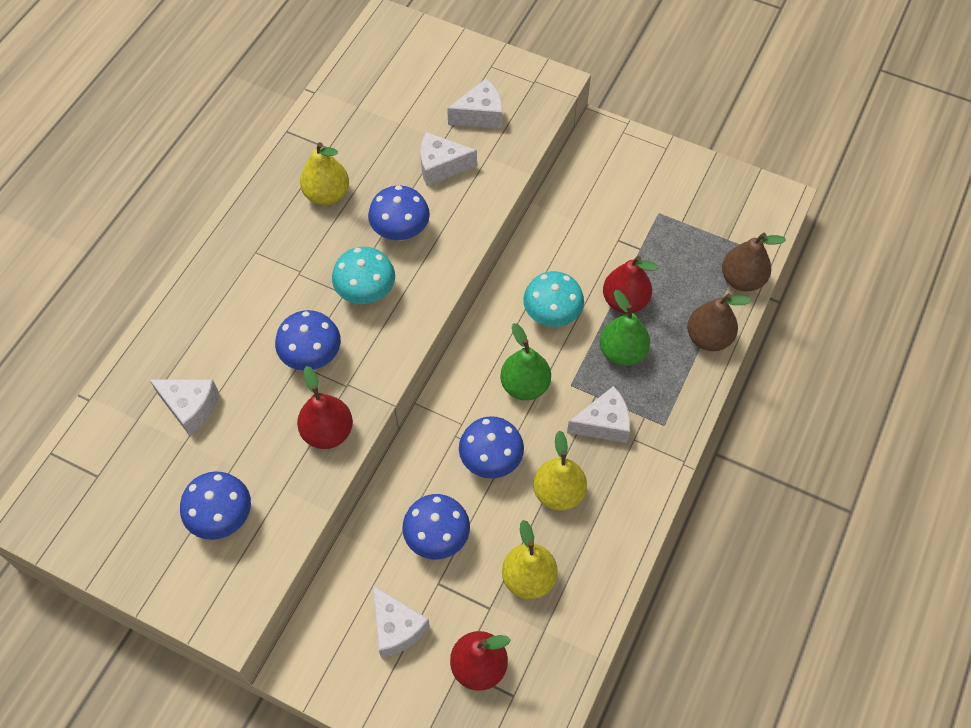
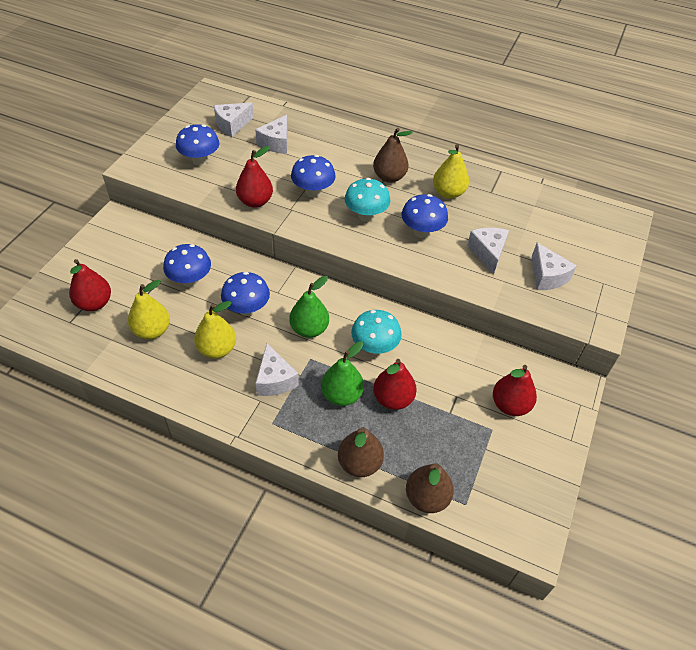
camera: 85 degrees right, 10 degrees down
(288, 260) = (389, 177): none -> brown pear
(396, 628) = (130, 262): white cheese -> white cheese (232, 125)
(627, 193) = (510, 405): none -> red pear

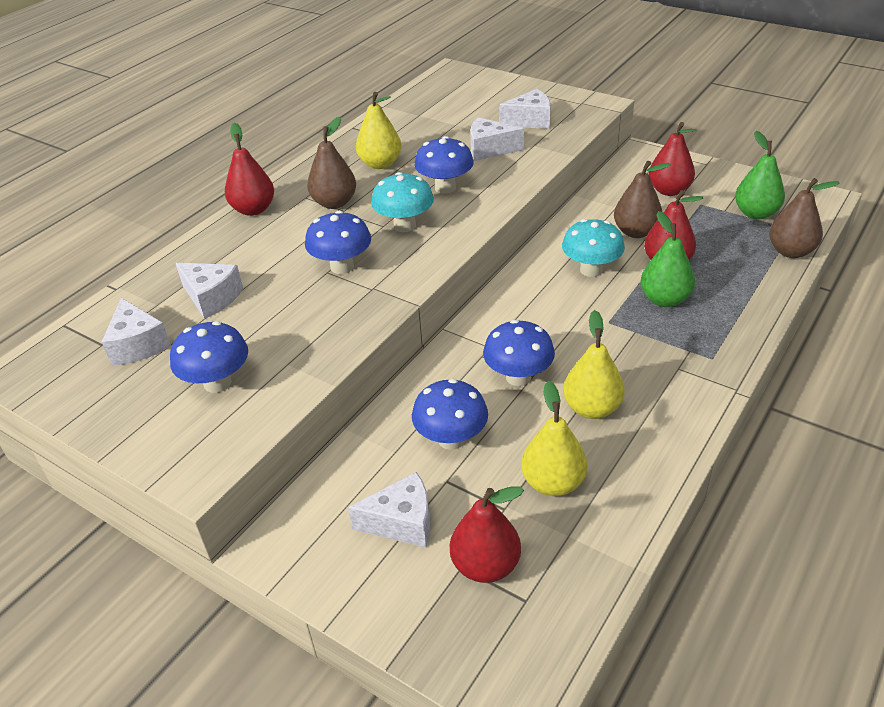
camera: 75 degrees left, 10 degrees down
(255, 201) = (345, 322): red pear -> red pear (253, 209)
(275, 380) = (644, 354): white cheese -> white cheese (402, 522)
(309, 329) = (559, 320): green pear -> green pear (755, 213)
(359, 463) = (758, 292): brown pear -> brown pear (636, 232)

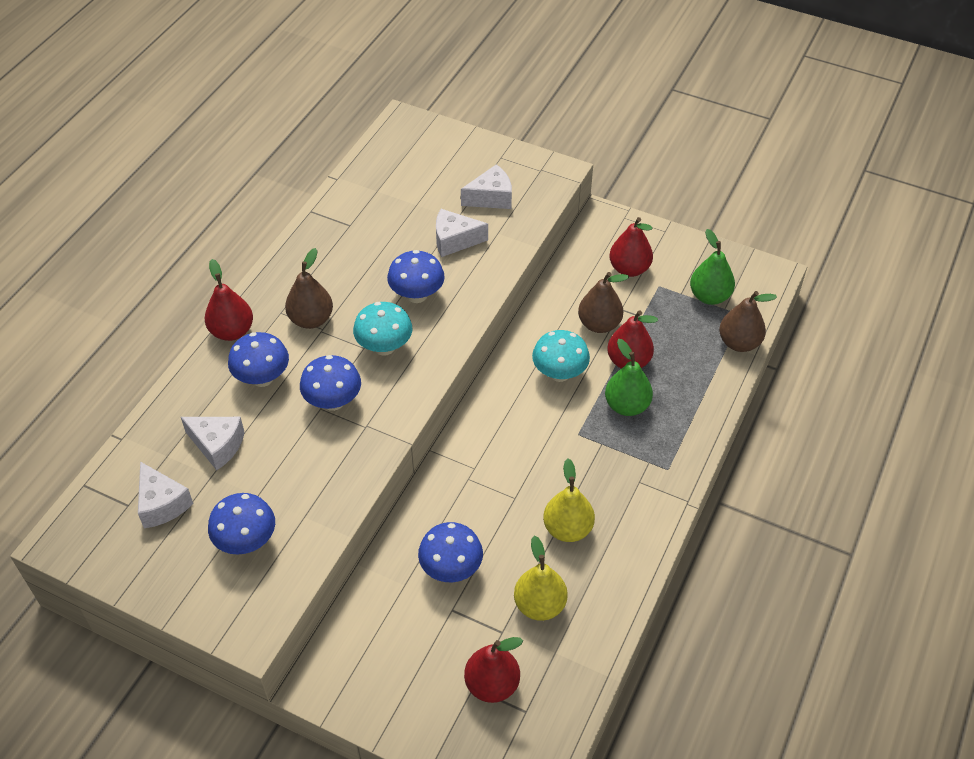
camera: 10 degrees left, 10 degrees up
(380, 164) = (348, 264): yellow pear -> none
(402, 522) = (420, 652): white cheese -> none
(518, 377) = (502, 500): blue mushroom -> blue mushroom (262, 378)

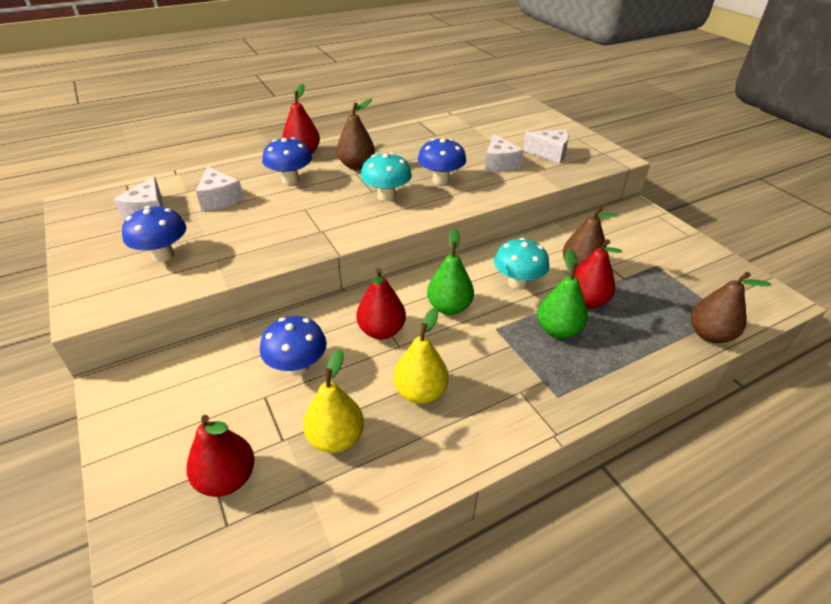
camera: 35 degrees right, 10 degrees down
(333, 401) = (317, 209): blue mushroom -> none
(454, 240) = (499, 164): white cheese -> white cheese turned 135 degrees counterclockwise
(629, 269) = (637, 245): red pear -> red pear (381, 331)
(709, 296) = (702, 290): green pear -> green pear (449, 307)

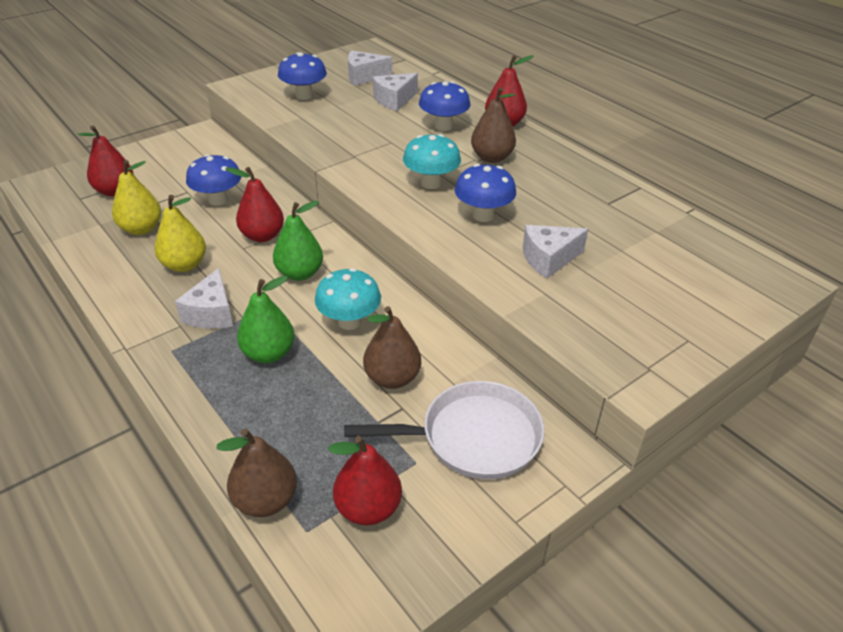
camera: 80 degrees right, 0 degrees up
(549, 153) = (609, 307): white cheese -> white cheese (211, 313)
(586, 301) = (322, 380): red pear -> red pear (368, 508)
(630, 241) = (473, 437): none -> white pan

